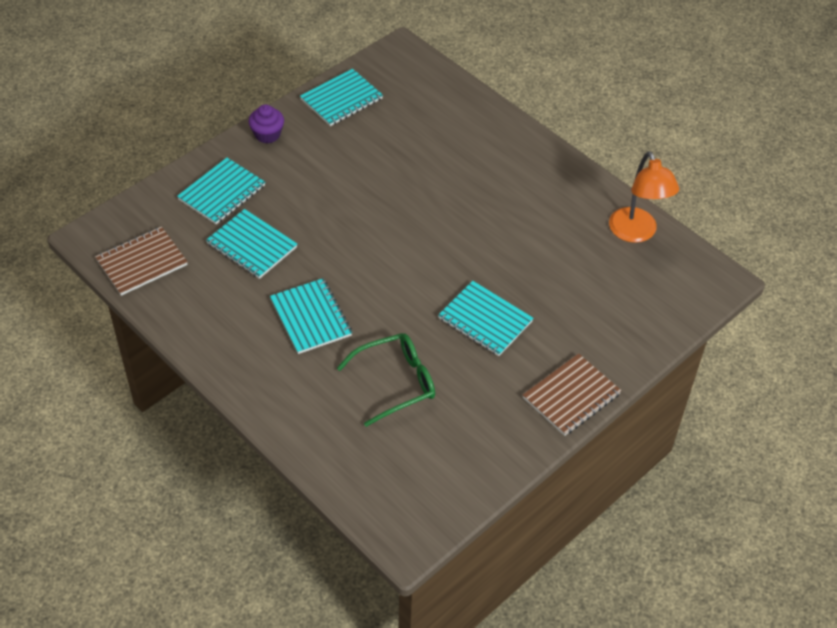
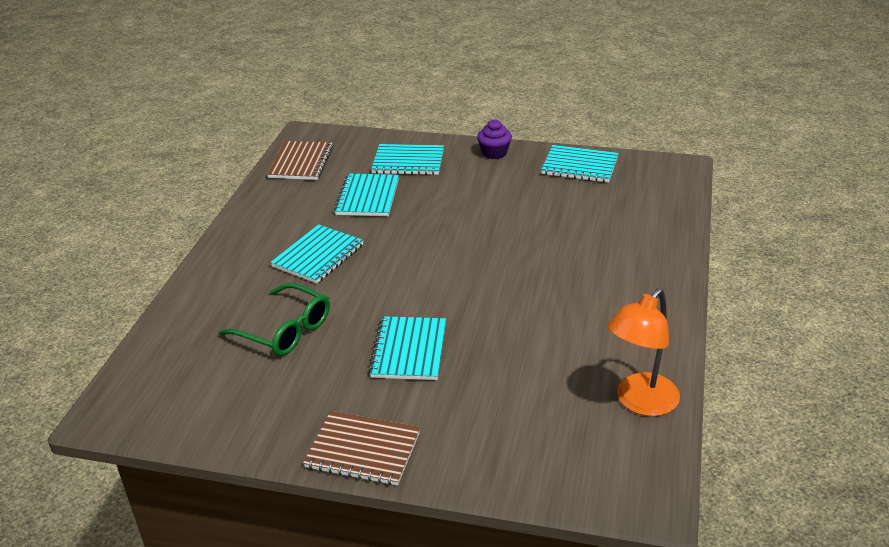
camera: 60 degrees right, 15 degrees down
(142, 262) = (301, 162): brown notebook -> brown notebook turned 75 degrees clockwise

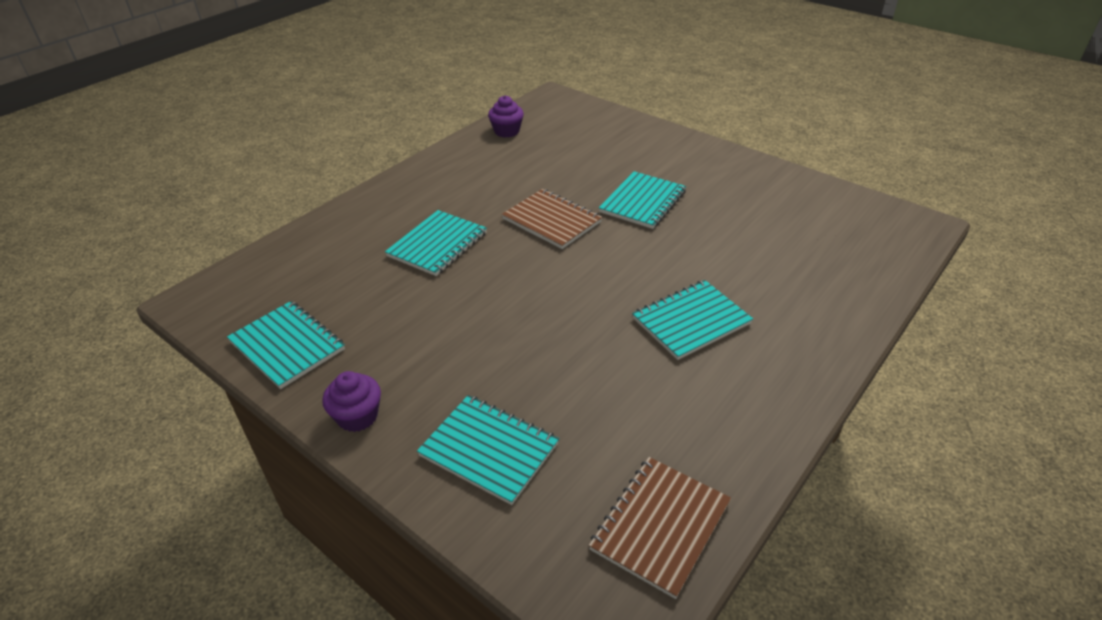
camera: 155 degrees left, 5 degrees up
(284, 330) = (750, 249): green glasses -> none
(363, 450) = (709, 153): brown notebook -> brown notebook (551, 220)
(368, 197) = (589, 395): turquoise notebook -> turquoise notebook (437, 244)
(640, 402) = (507, 131): orange lamp -> purple cupcake

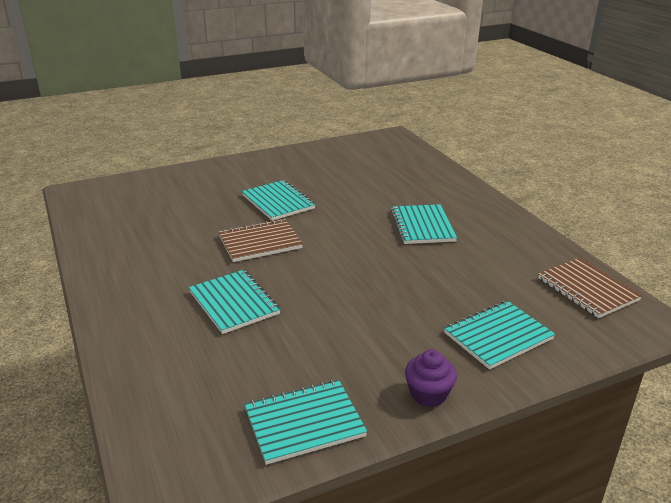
camera: 65 degrees left, 10 degrees down
(507, 131) = (99, 226): purple cupcake -> none

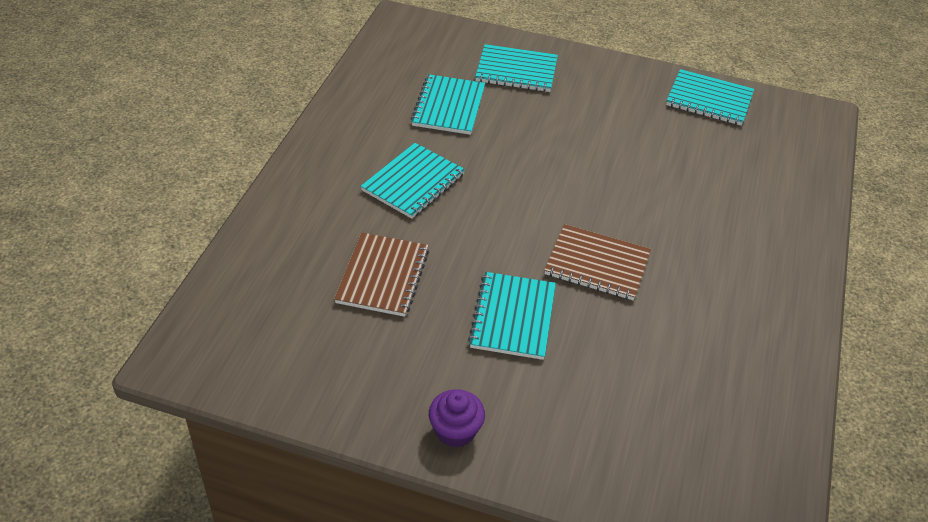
camera: 140 degrees left, 15 degrees up
(234, 303) = (685, 208): turquoise notebook -> turquoise notebook (449, 106)
(428, 394) = (613, 71): purple cupcake -> purple cupcake (455, 431)
(587, 289) = (395, 57): brown notebook -> brown notebook (382, 276)

